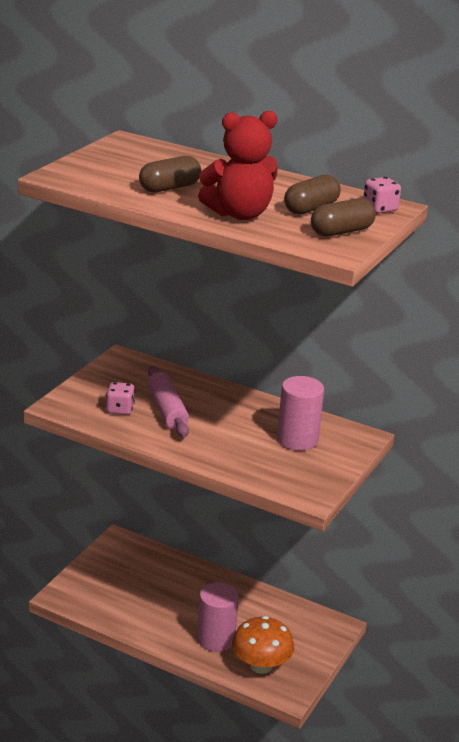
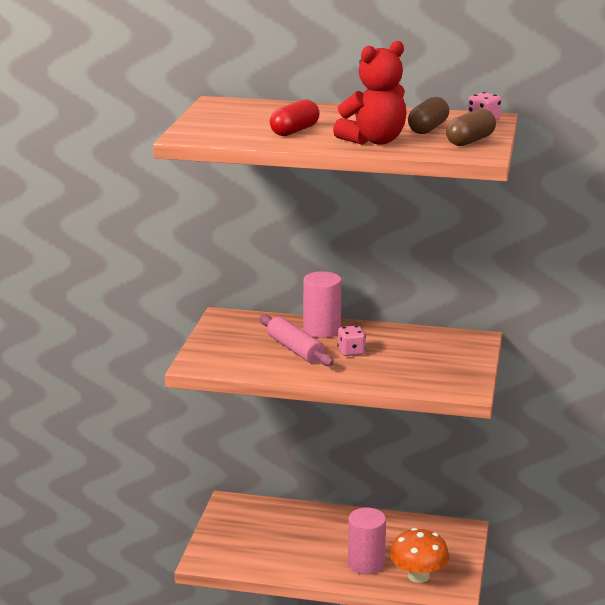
camera: 15 degrees left, 5 degrees down
(120, 409) = (253, 357): pink dice -> pink dice (351, 352)
(169, 188) = (294, 131): brown capsule -> red capsule
(297, 439) = (425, 351): pink cylinder -> pink cylinder (322, 330)

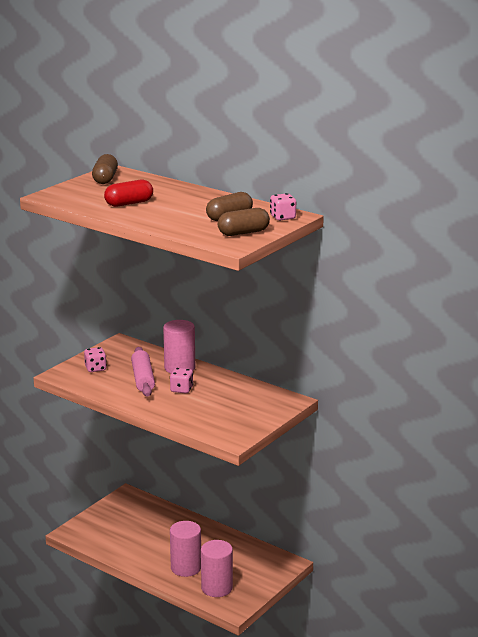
camera: 25 degrees right, 0 degrees up
(223, 111) = (105, 179): none -> brown capsule
(228, 350) = (95, 368): none -> pink dice
(374, 141) = (172, 221): red teddy bear -> none
(418, 576) = (217, 588): orange mushroom -> pink cylinder

